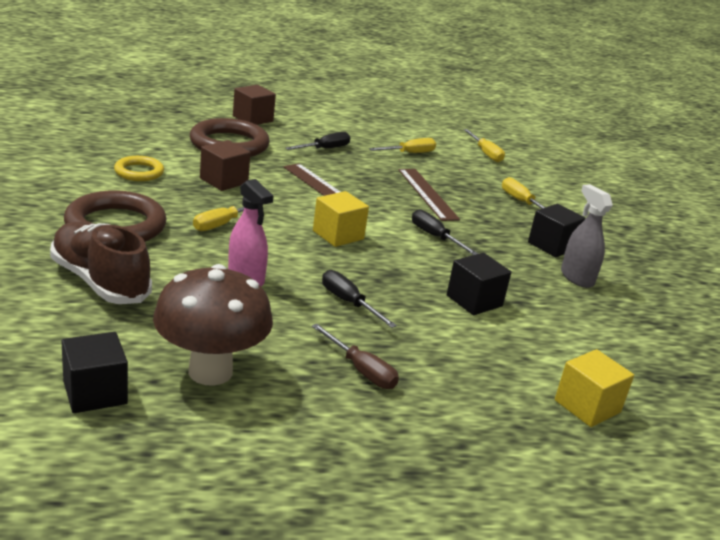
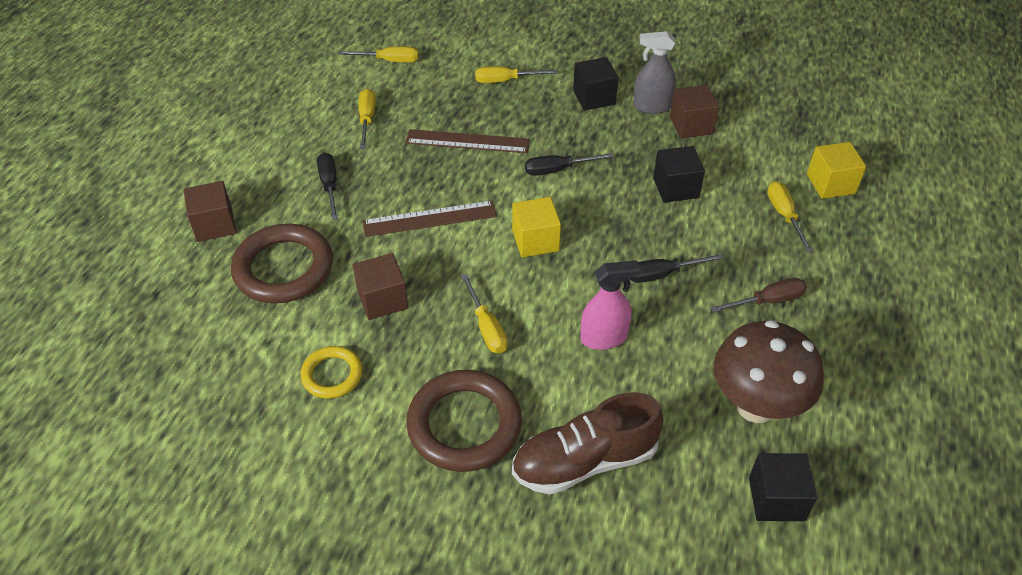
camera: 60 degrees left, 20 degrees up
(500, 374) = (784, 215): none -> yellow screwdriver
(576, 303) = (691, 125): none -> brown cube

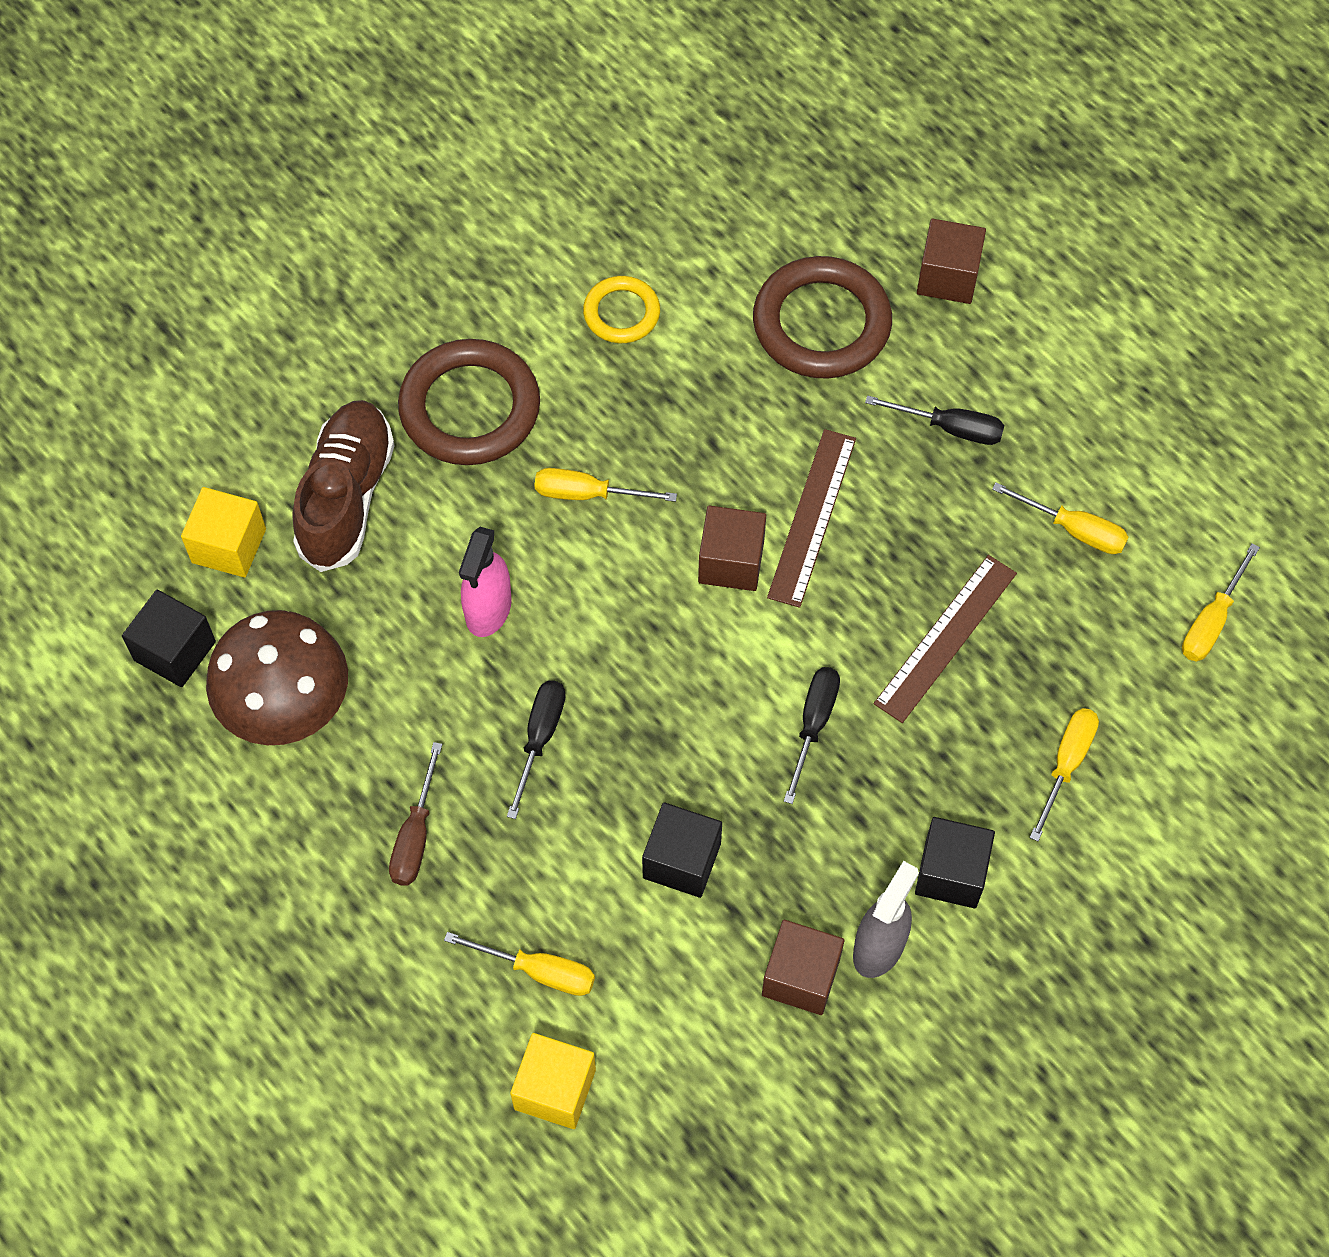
camera: 120 degrees right, 15 degrees up
(382, 299) = (702, 406): brown cube -> brown cube (731, 561)
(535, 240) = (694, 621): yellow cube -> yellow cube (229, 546)

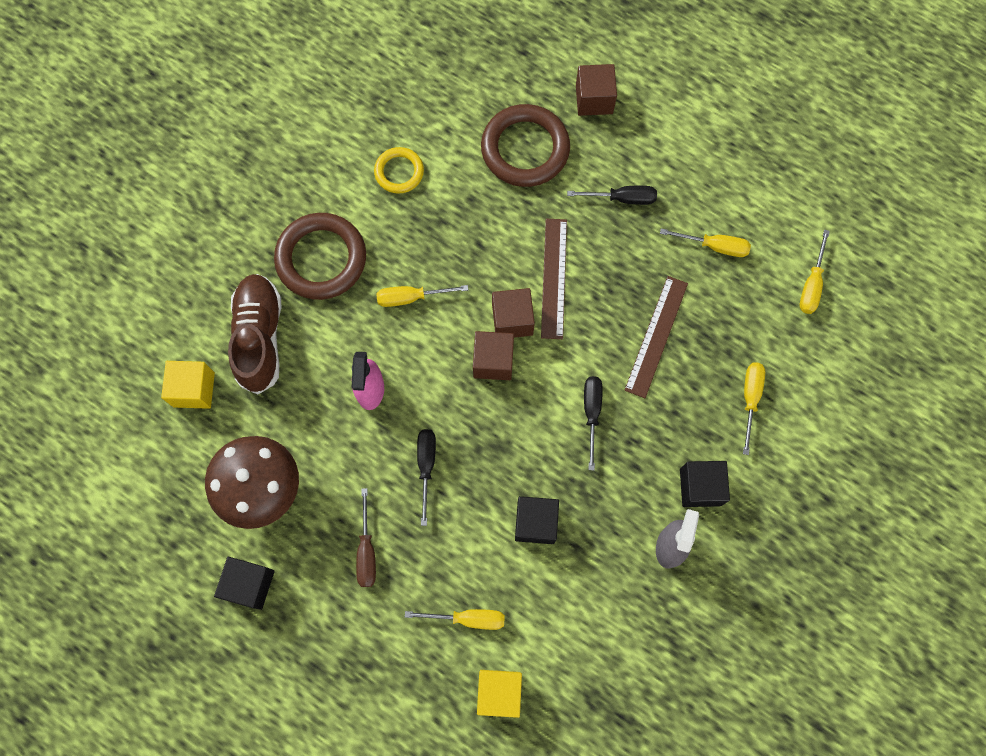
camera: 15 degrees left, 10 degrees up
(175, 651) = (179, 469): black cube -> black cube (249, 584)
(801, 977) = (628, 578): brown cube -> brown cube (493, 361)

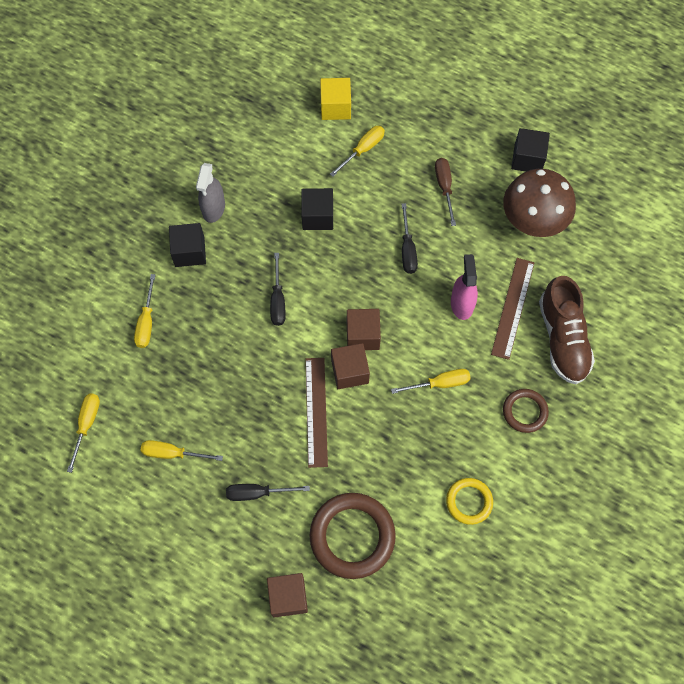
camera: 175 degrees right, 5 degrees down
(194, 389) = (606, 292): yellow cube -> none
(321, 259) = (525, 411): brown ring -> brown ring, size x0.56
(467, 618) = (363, 150): yellow screwdriver -> yellow screwdriver turned 135 degrees clockwise
(656, 336) = (225, 367): brown ruler -> brown ruler (512, 308)

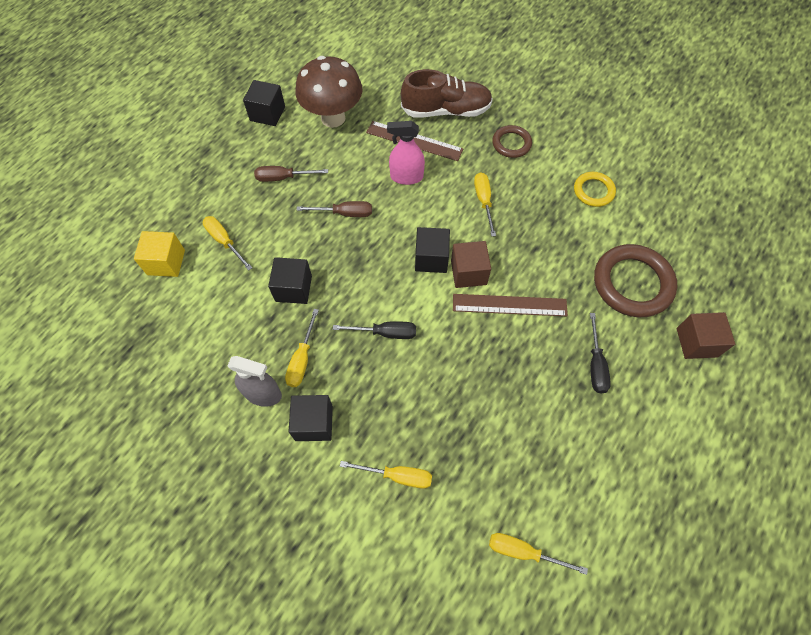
camera: 85 degrees left, 5 degrees down
(172, 453) = (556, 450): yellow screwdriver -> yellow screwdriver (302, 359)
(362, 335) = (431, 258): brown cube -> black cube
(407, 249) = (344, 213): black screwdriver -> brown screwdriver

